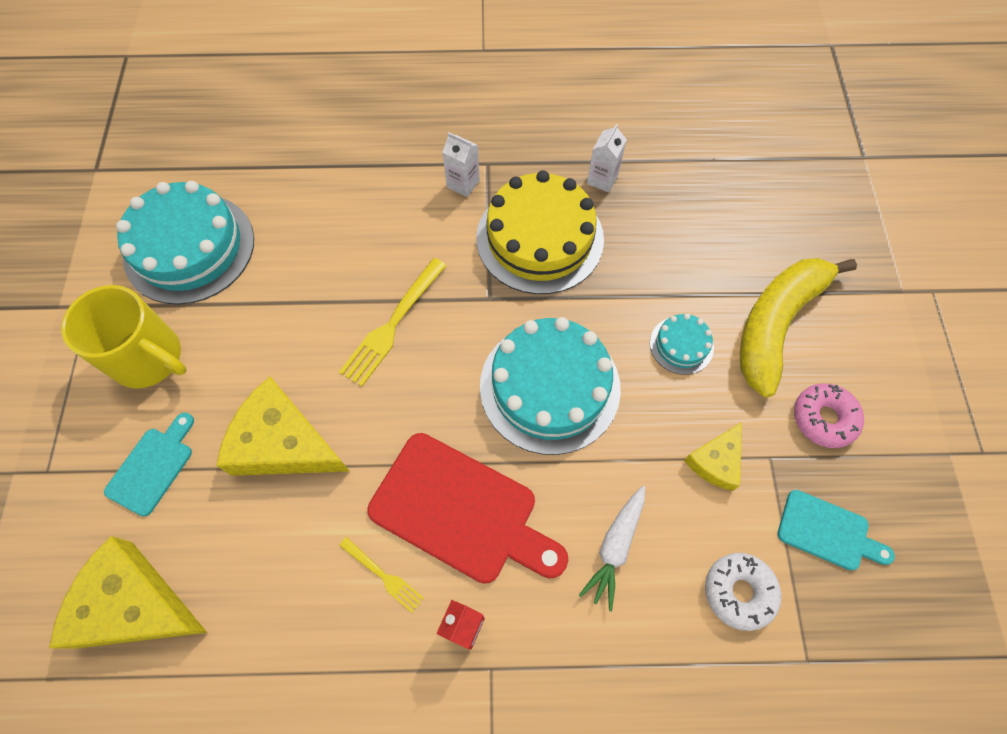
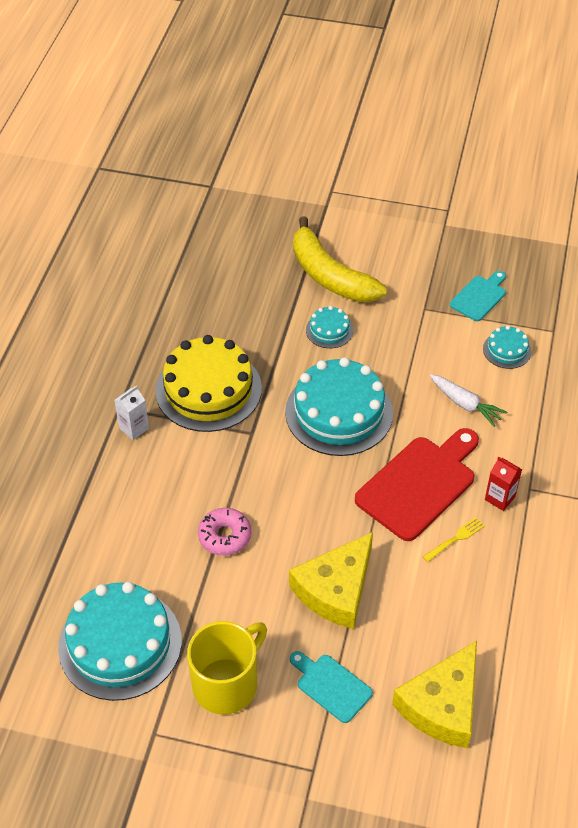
camera: 75 degrees left, 15 degrees down
(392, 324) = (254, 500): yellow fork -> none
(602, 179) = (168, 337): white carton -> none
(716, 461) = (420, 336): yellow cheese -> none
(739, 592) = (507, 350): white donut -> turquoise cake
(823, 418) = (405, 274): pink donut -> pink donut (225, 536)

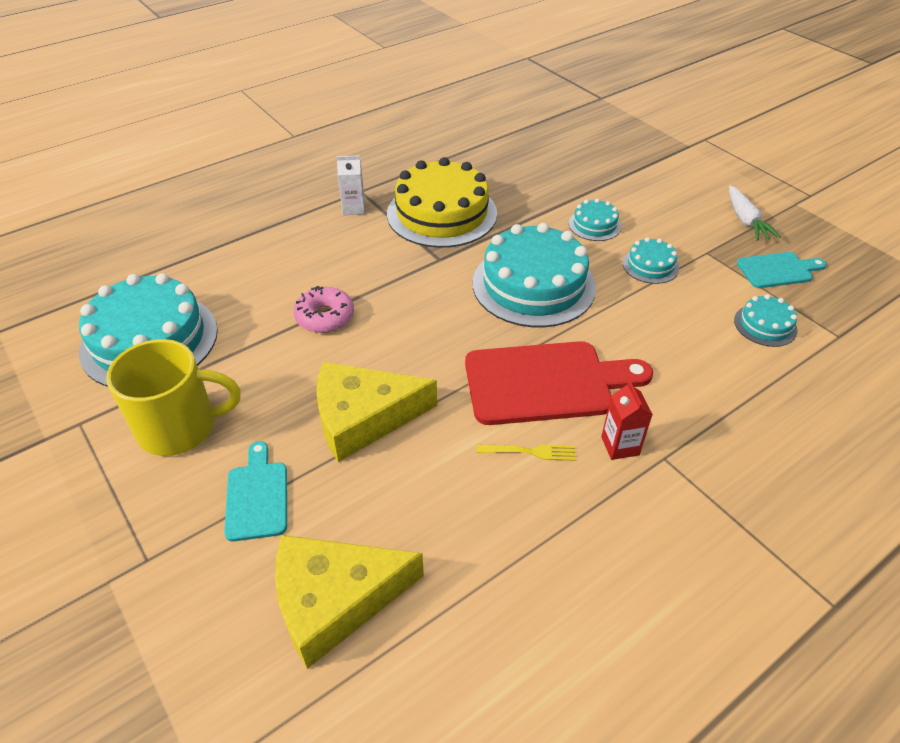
camera: 40 degrees right, 5 degrees down
(330, 275) = (639, 190): yellow banana -> none
(398, 344) = (650, 265): none -> turquoise cake
(465, 404) = (669, 345): white carrot -> white carrot (745, 220)

